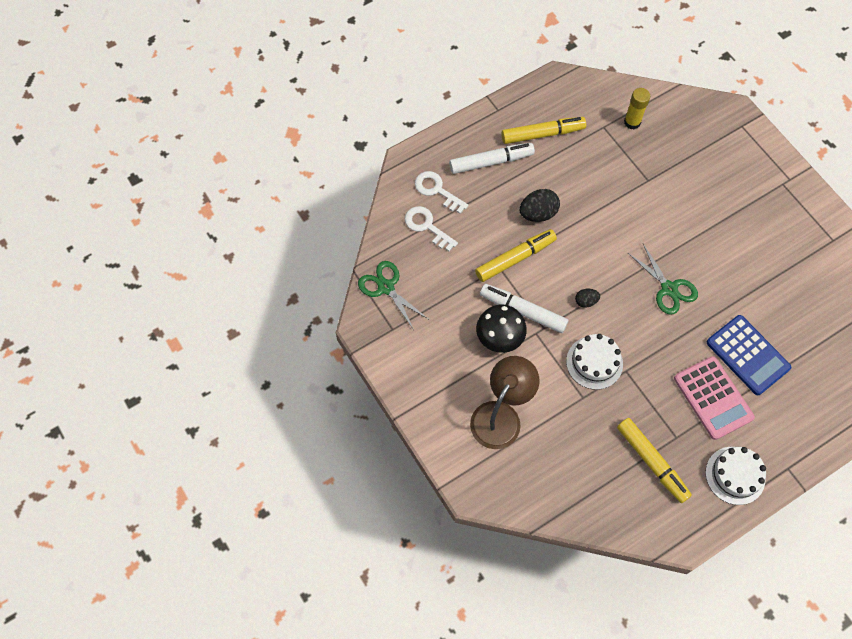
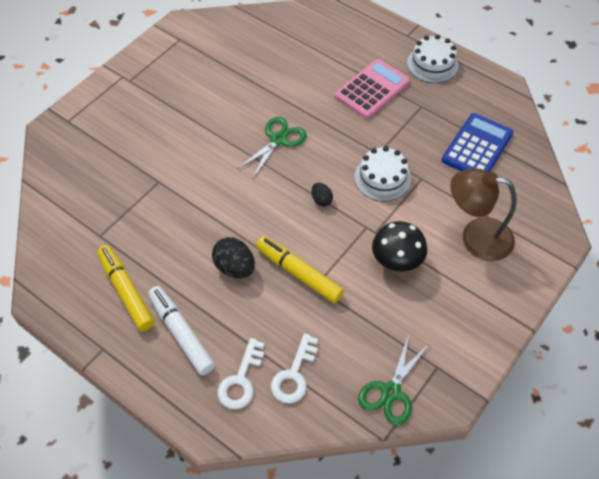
camera: 110 degrees left, 10 degrees down
(523, 311) = (357, 249): white marker -> none
(632, 122) = (87, 211): yellow glue stick -> none
(651, 462) = (453, 117): yellow marker -> none
(747, 355) = (320, 75): blue calculator -> blue calculator (477, 147)

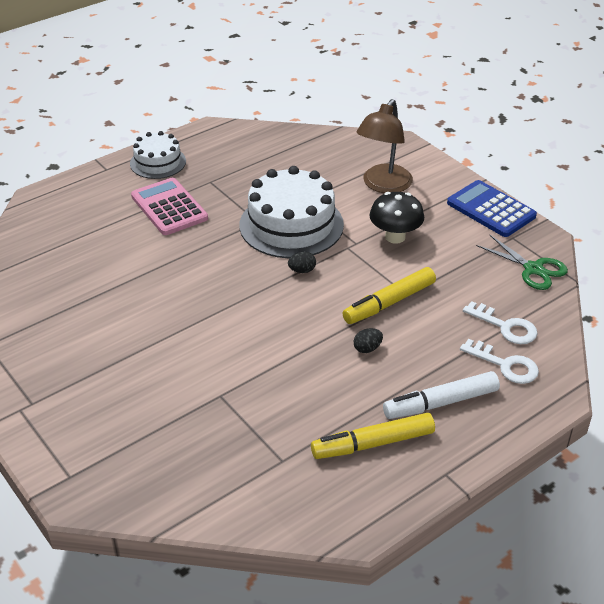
camera: 75 degrees left, 15 degrees down
(234, 267) = (367, 348): black egg -> black egg, size x0.57
(278, 140) = (205, 286): green scissors -> none
(382, 178) = (291, 225): white cake -> white cake, size x1.73
(477, 147) = (279, 161): blue calculator -> blue calculator (491, 209)

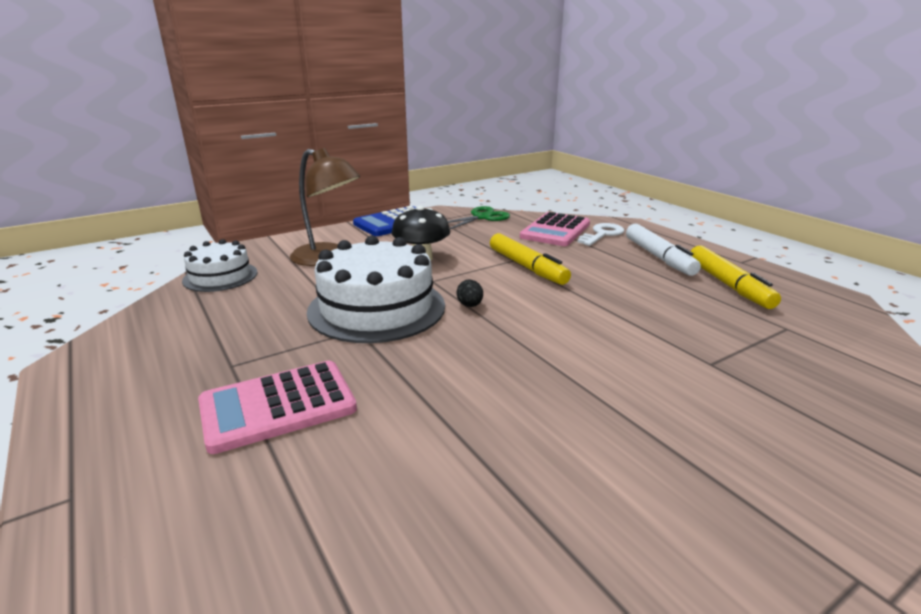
camera: 85 degrees left, 15 degrees down
(158, 162) = (120, 421): white cake -> white cake (220, 276)
(367, 348) = (598, 280): black egg -> none
(505, 327) = (555, 230): white key -> pink calculator

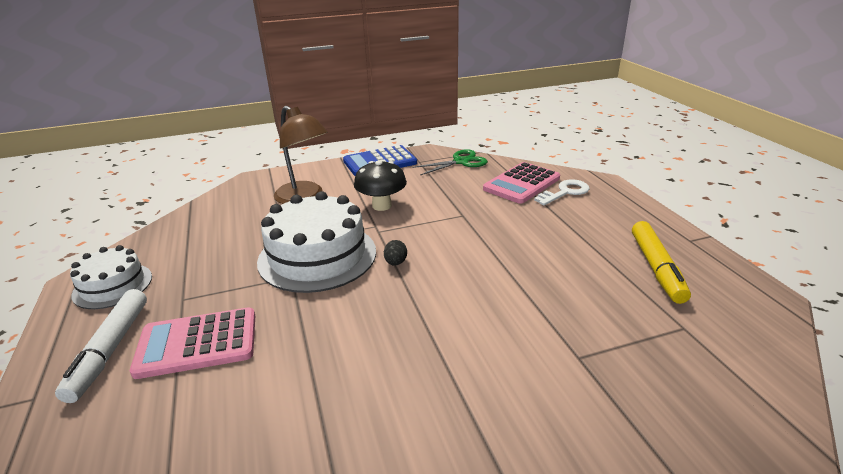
camera: 15 degrees right, 5 degrees up
(220, 276) = (213, 209): white cake -> white cake (113, 285)
(527, 267) = (470, 225): yellow marker -> none
(659, 257) = (605, 226): white marker -> white marker (110, 350)

